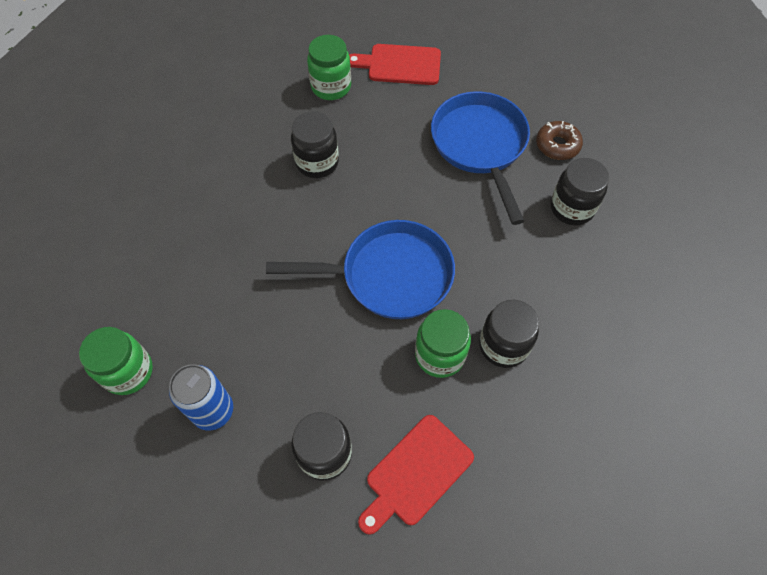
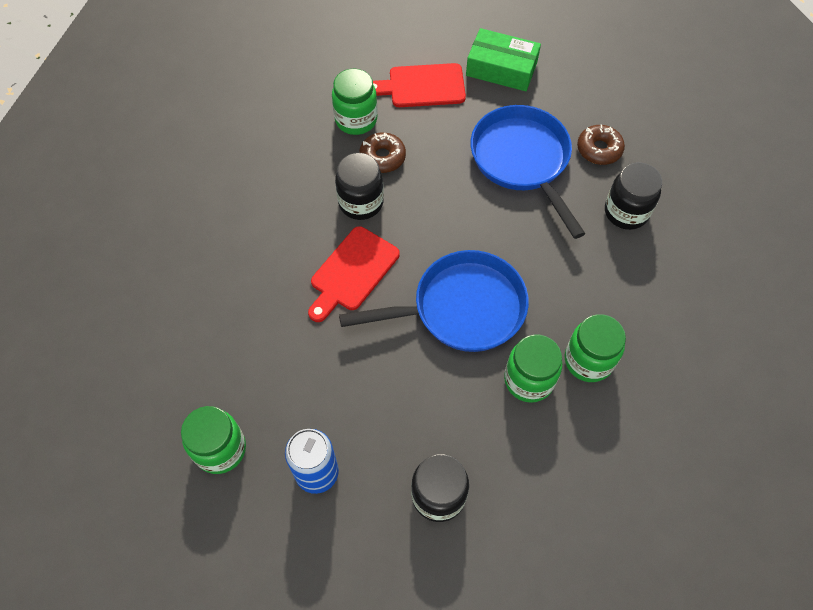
camera: 10 degrees left, 0 degrees up
(347, 124) = (382, 157): none -> brown donut
(416, 473) = (531, 499): red cutting board -> red cutting board (352, 272)
(479, 58) = (501, 68): none -> green box
(503, 345) = (588, 360): black jar -> green jar

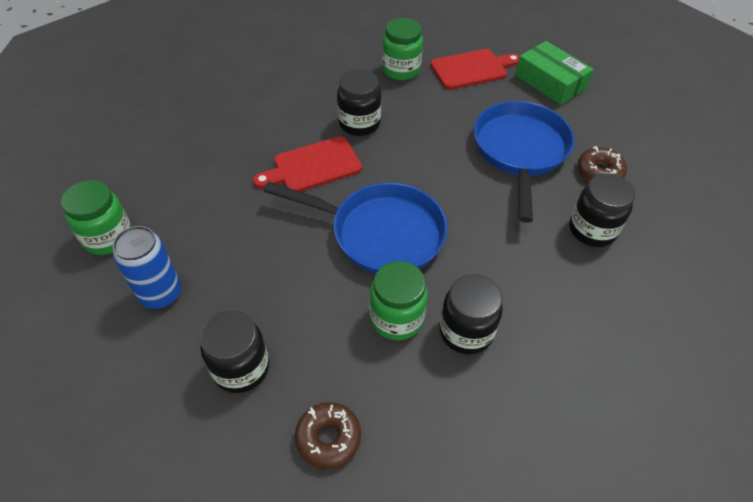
camera: 30 degrees right, 10 degrees down
(382, 157) = (402, 101): brown donut -> brown donut (328, 438)
(422, 86) = (472, 69): red cutting board -> red cutting board turned 135 degrees clockwise
(588, 360) = (466, 331): green jar -> black jar

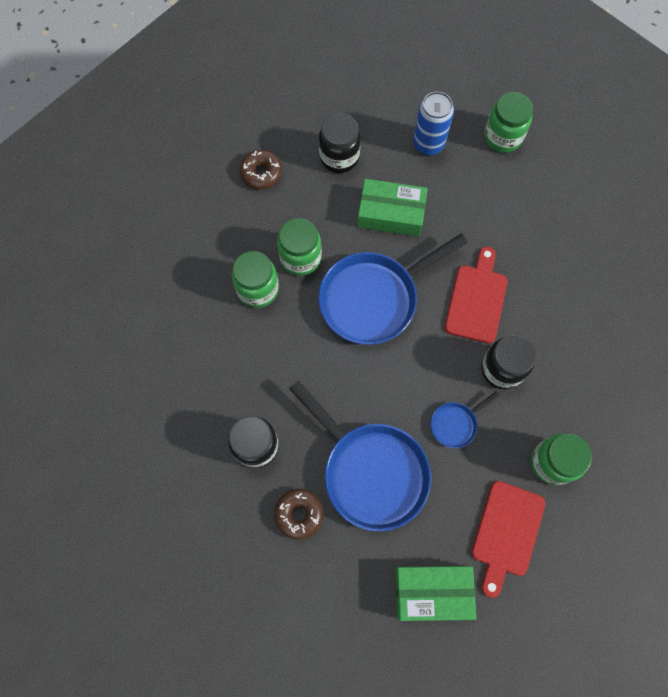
camera: 130 degrees right, 20 degrees up
(277, 275) = (391, 213): none -> green box
(430, 126) = (455, 424): none -> blue pan
(466, 331) = (258, 289): black jar -> green jar

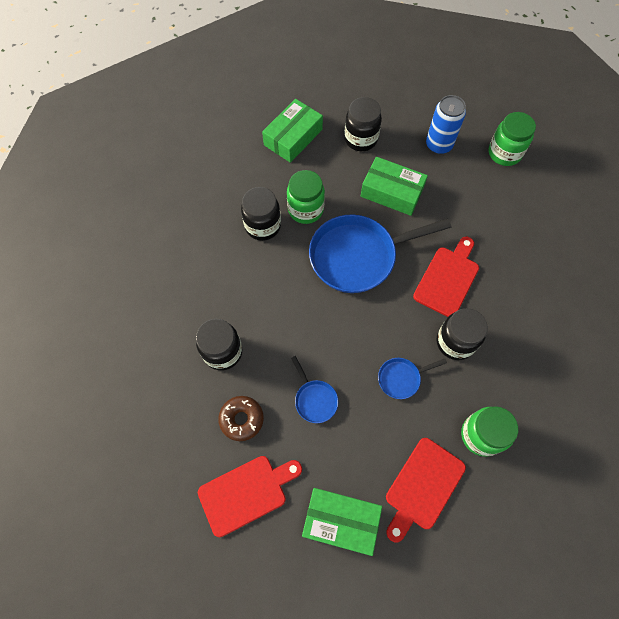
camera: 15 degrees right, 5 degrees down
(258, 289) = (263, 226): green jar -> black jar
(261, 173) = (293, 137): brown donut -> green box
(327, 590) = (246, 493): none -> red cutting board
(370, 471) = (314, 399): blue pan -> blue pan, size x0.45

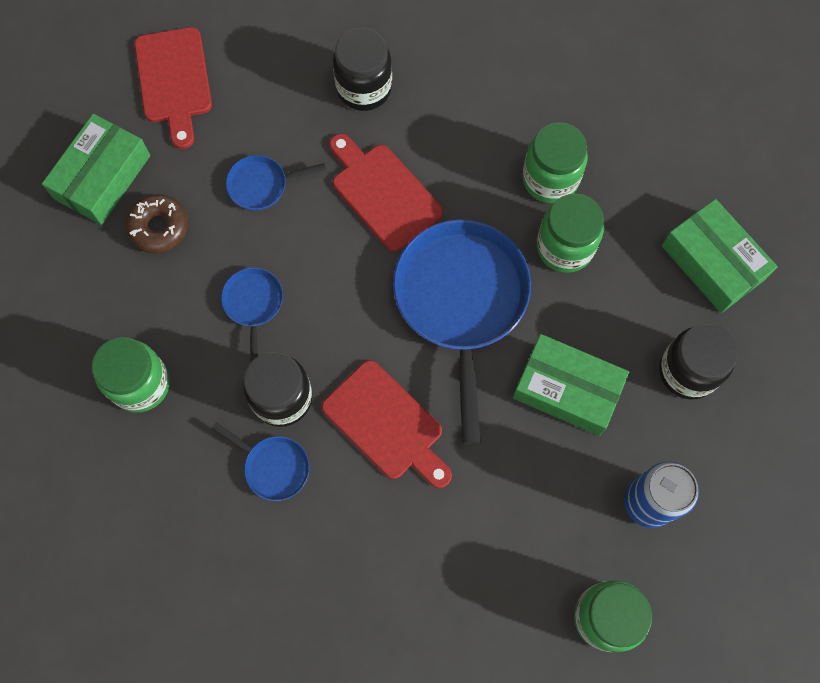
camera: 105 degrees right, 5 degrees up
(241, 419) = (265, 93): brown donut -> brown donut (159, 227)
(263, 226) = (550, 179): black jar -> green jar
(392, 192) = (567, 389): green box -> green box turned 75 degrees clockwise
(422, 486) = (104, 285): red cutting board -> red cutting board (383, 193)
(498, 335) = (273, 467): none -> blue pan

